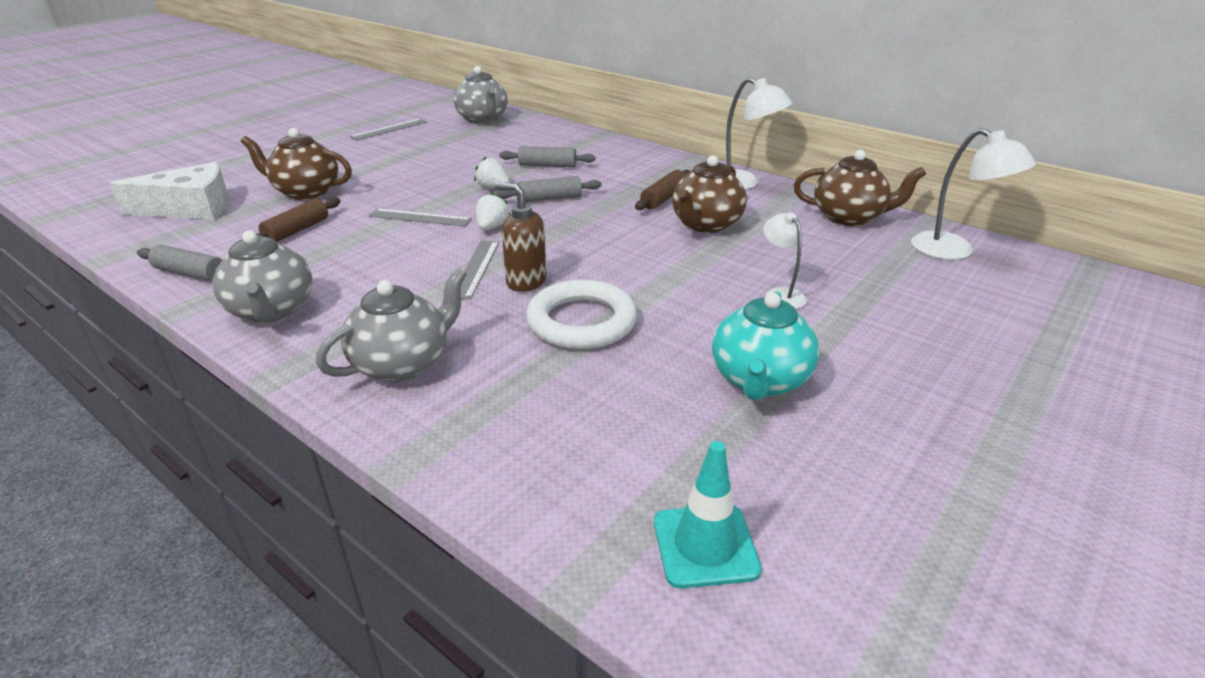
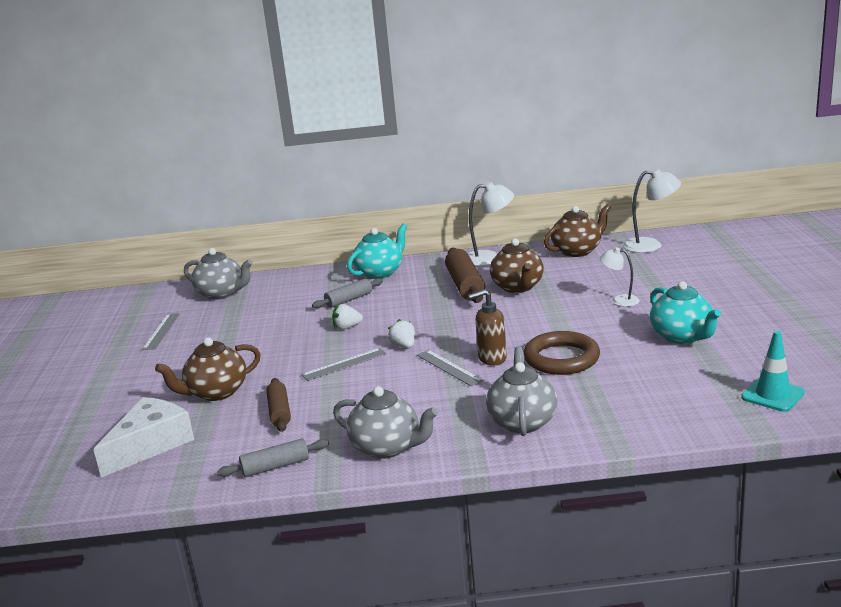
camera: 40 degrees left, 10 degrees down
(549, 199) = (399, 316): grey rolling pin -> none
(581, 322) = (561, 358): white ring -> brown ring
(621, 154) = (380, 273): none -> turquoise teapot
(663, 198) = (465, 285): brown rolling pin -> brown rolling pin, size x1.62

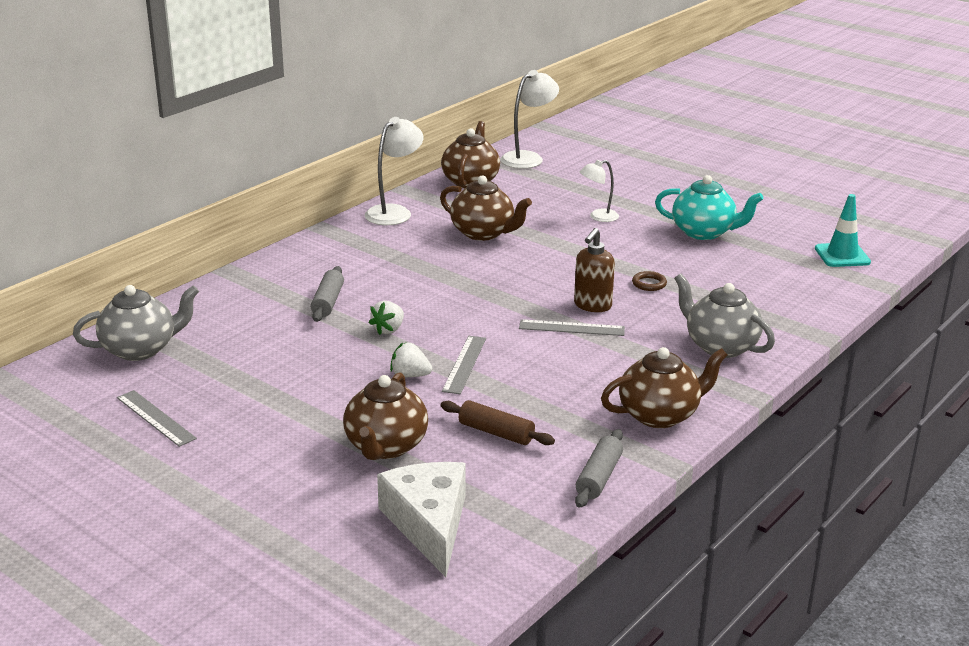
camera: 50 degrees left, 5 degrees up
(380, 273) = (302, 263): turquoise teapot -> none
(387, 448) = (660, 415): grey teapot -> brown teapot
(404, 346) = (488, 325): white strawberry -> white strawberry (410, 375)
(465, 285) = (426, 247): brown rolling pin -> none
(561, 358) = (649, 284): brown ring -> brown ring, size x0.42

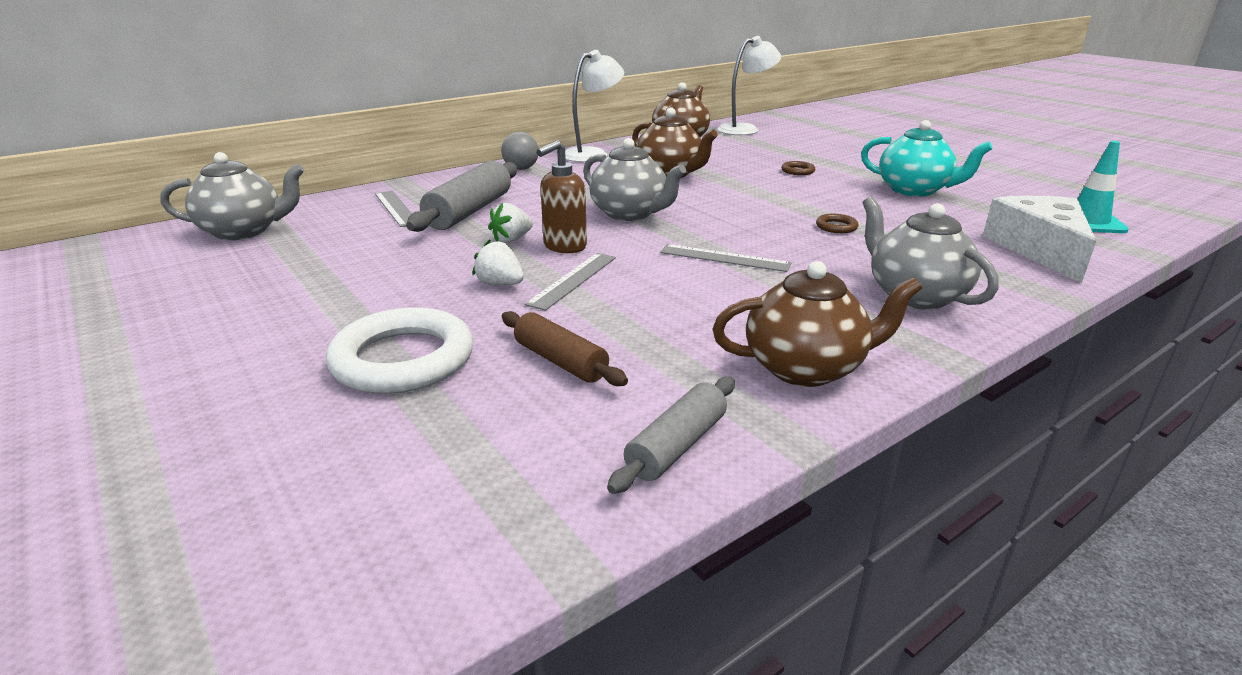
camera: 15 degrees right, 0 degrees up
(156, 418) = (178, 293): grey ruler -> grey ruler (396, 208)
(327, 302) = (469, 211): grey rolling pin -> grey rolling pin, size x1.62
(337, 241) = (521, 169): none -> grey ball
(385, 447) = (403, 359): brown teapot -> white ring
(429, 524) = (368, 480): white cheese -> white cheese (1040, 249)
(472, 288) = (630, 214): none -> grey teapot
(592, 306) = (759, 240): brown soap dispenser -> brown soap dispenser (564, 247)
(598, 217) = (797, 171): white lamp -> brown ring

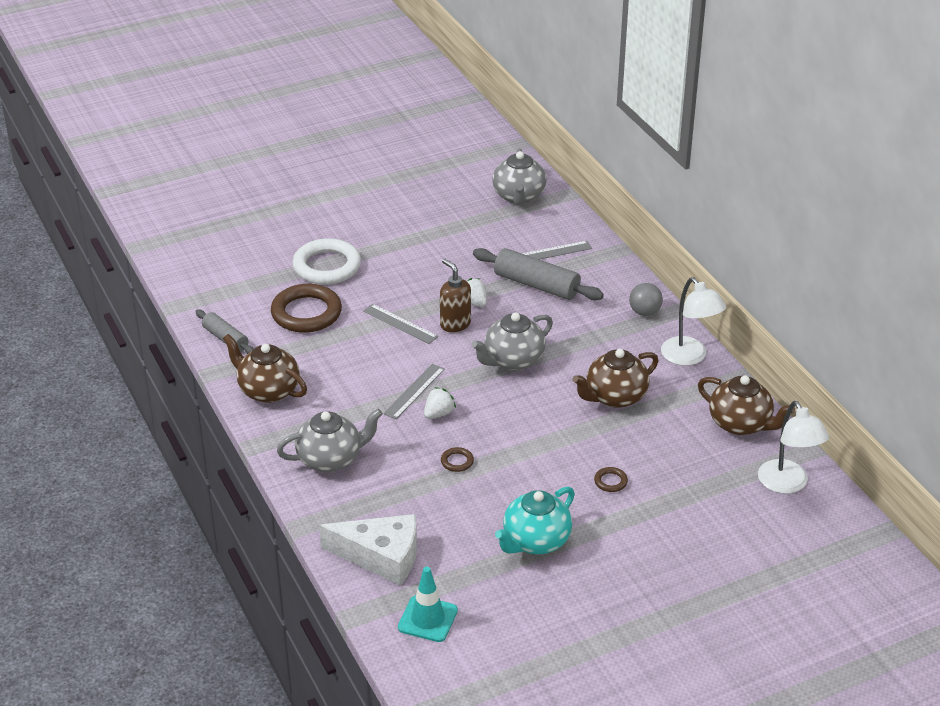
camera: 100 degrees right, 10 degrees up
(500, 284) = (403, 296): white strawberry -> white strawberry (438, 414)
(561, 361) = (306, 313): brown rolling pin -> brown ring
(806, 368) = (268, 390): brown teapot -> brown teapot turned 120 degrees clockwise

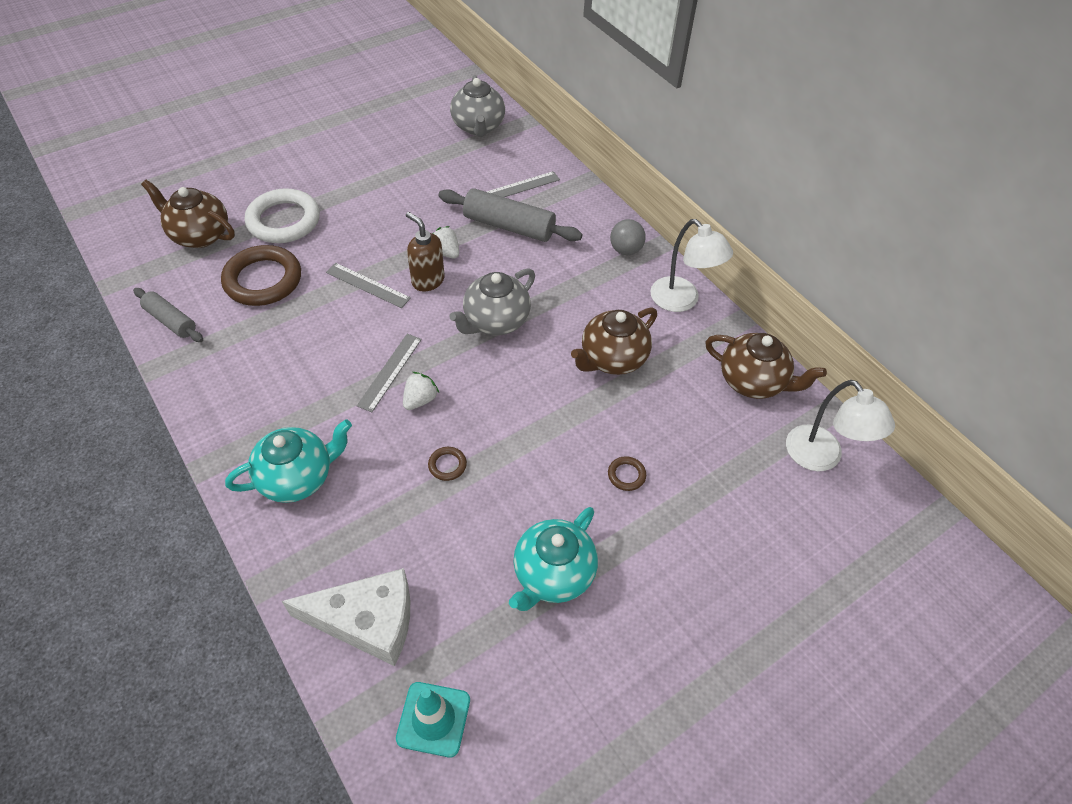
camera: 10 degrees left, 15 degrees up
(268, 390) = (220, 386): brown teapot -> brown teapot (200, 235)
(331, 459) = (298, 477): grey teapot -> turquoise teapot

